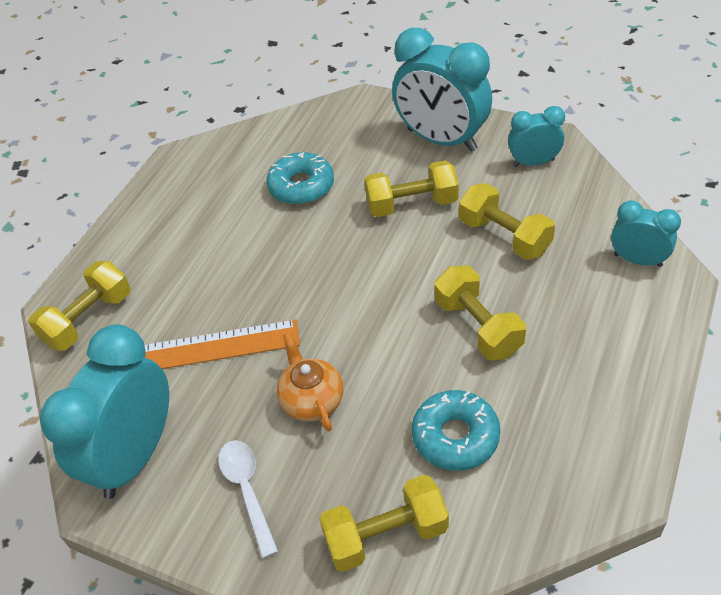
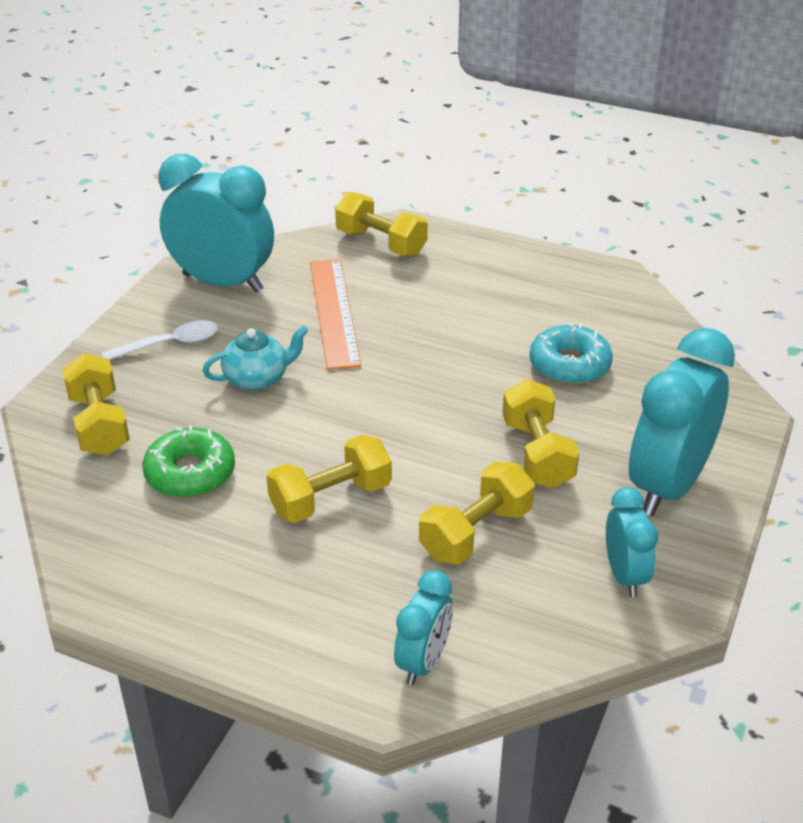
camera: 85 degrees right, 10 degrees down
(312, 400) = (257, 379): orange teapot -> turquoise teapot
(455, 436) = (190, 473): turquoise donut -> green donut

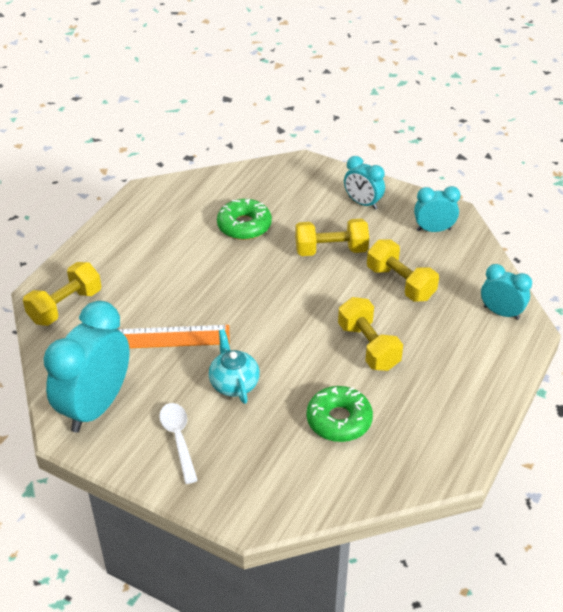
camera: 85 degrees left, 5 degrees up
(99, 424) = (277, 479): yellow dumbbell -> none
(569, 365) = (244, 226): turquoise donut -> green donut
(668, 486) = (363, 203): turquoise clock -> turquoise clock, size x0.53

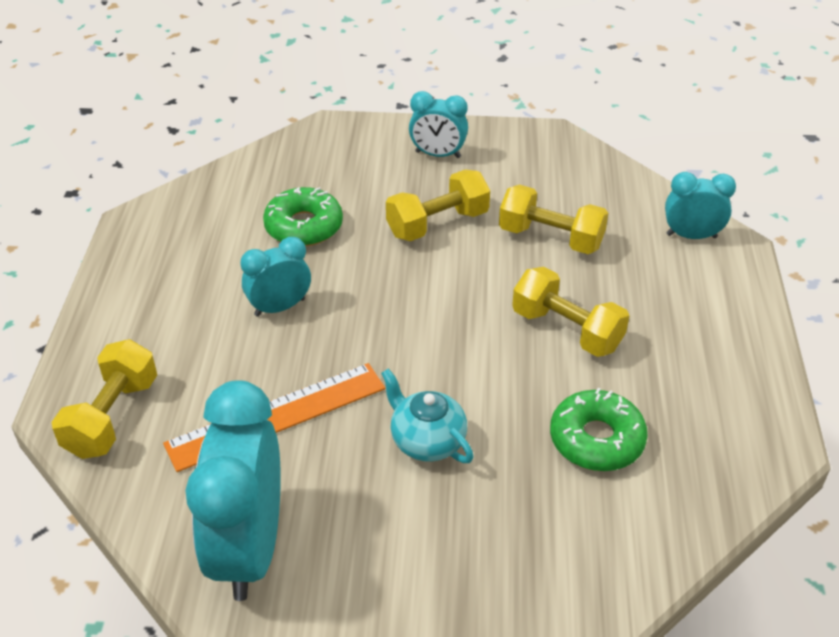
camera: 25 degrees left, 0 degrees up
(178, 439) = (401, 550): white spoon -> none
(433, 230) = (545, 162): turquoise clock -> turquoise clock (280, 307)

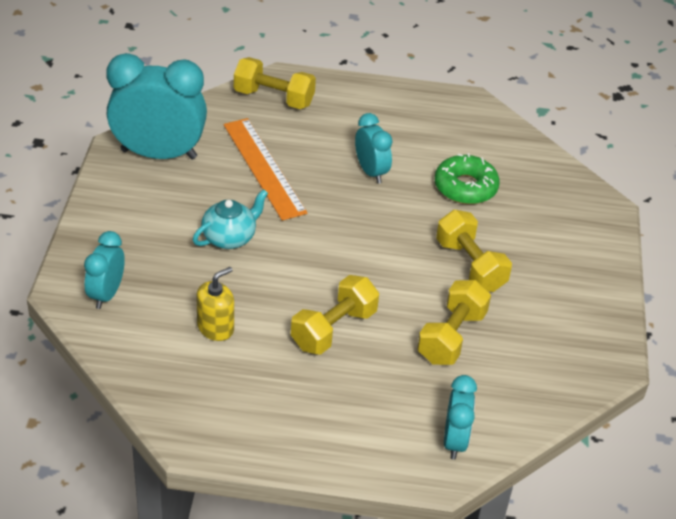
camera: 90 degrees right, 0 degrees up
(438, 154) = (571, 275): turquoise clock -> turquoise clock (106, 294)
(596, 439) = (215, 327): green donut -> yellow soap dispenser

